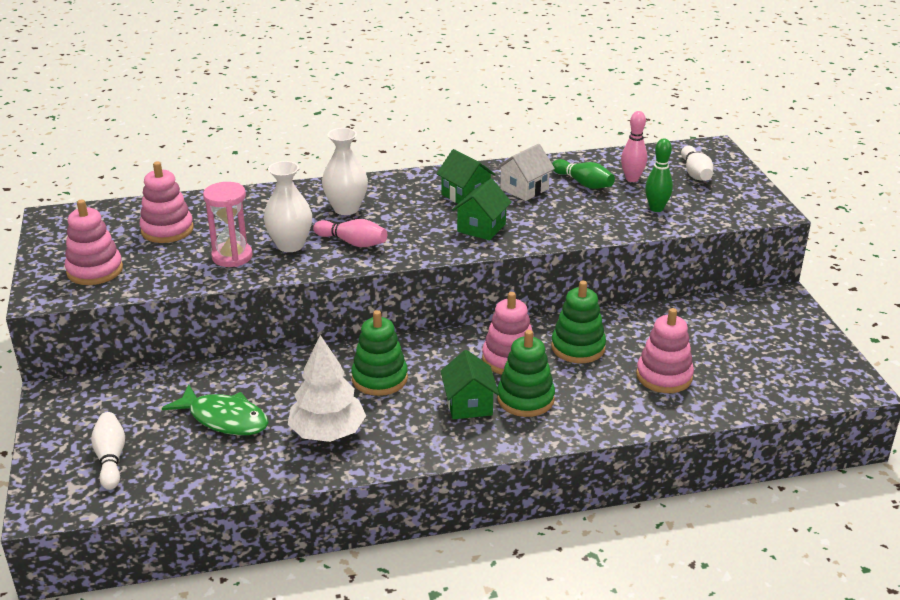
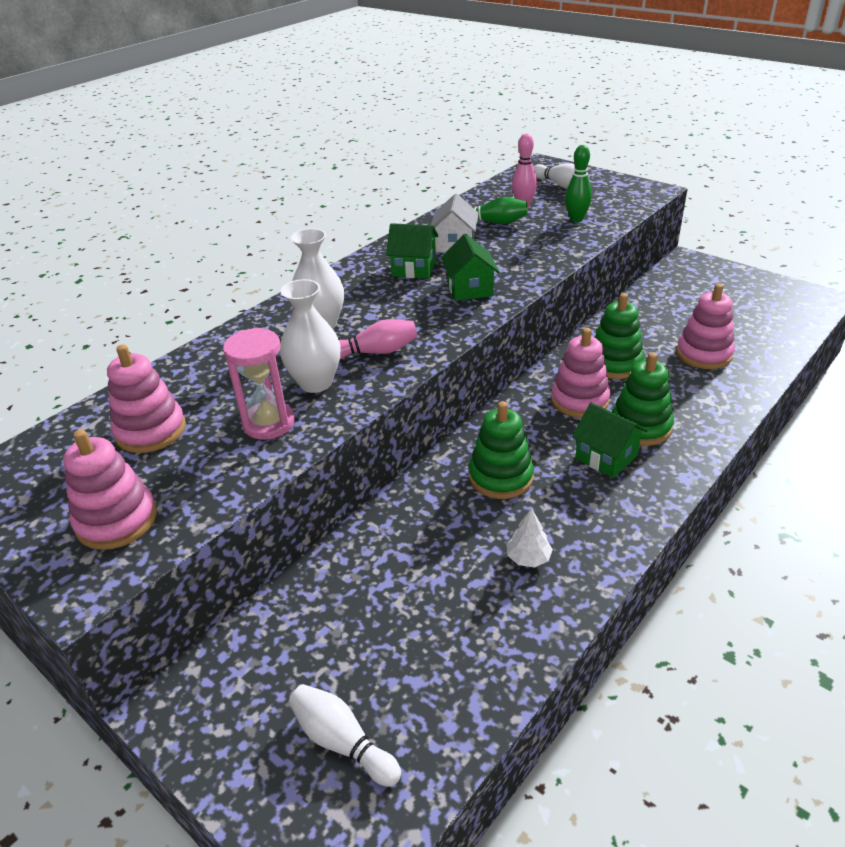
camera: 35 degrees left, 5 degrees up
(224, 419) = (409, 608): green fish -> none
(327, 432) = (528, 558): white tree -> white tree, size x0.49

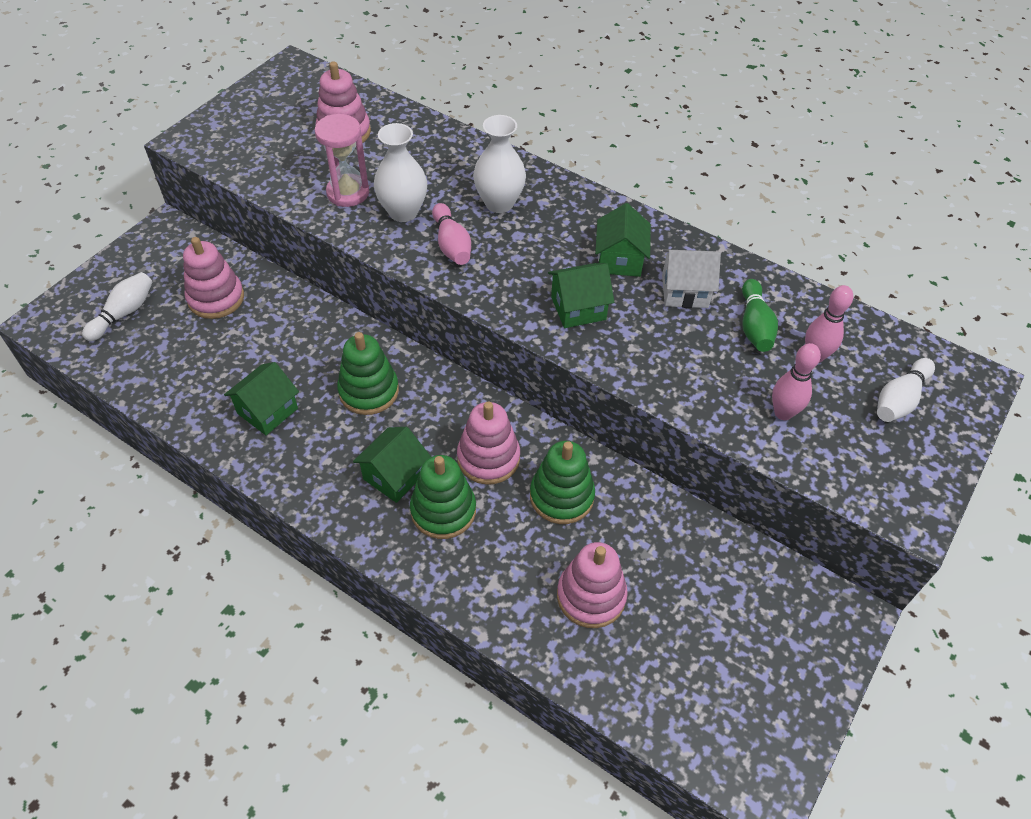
camera: 80 degrees right, 15 degrees up
(117, 520) = (247, 139): pink stacking toy -> pink stacking toy (216, 298)
(528, 558) = (267, 411): white tree -> green house
(576, 219) = (783, 413): green bowling pin -> pink bowling pin

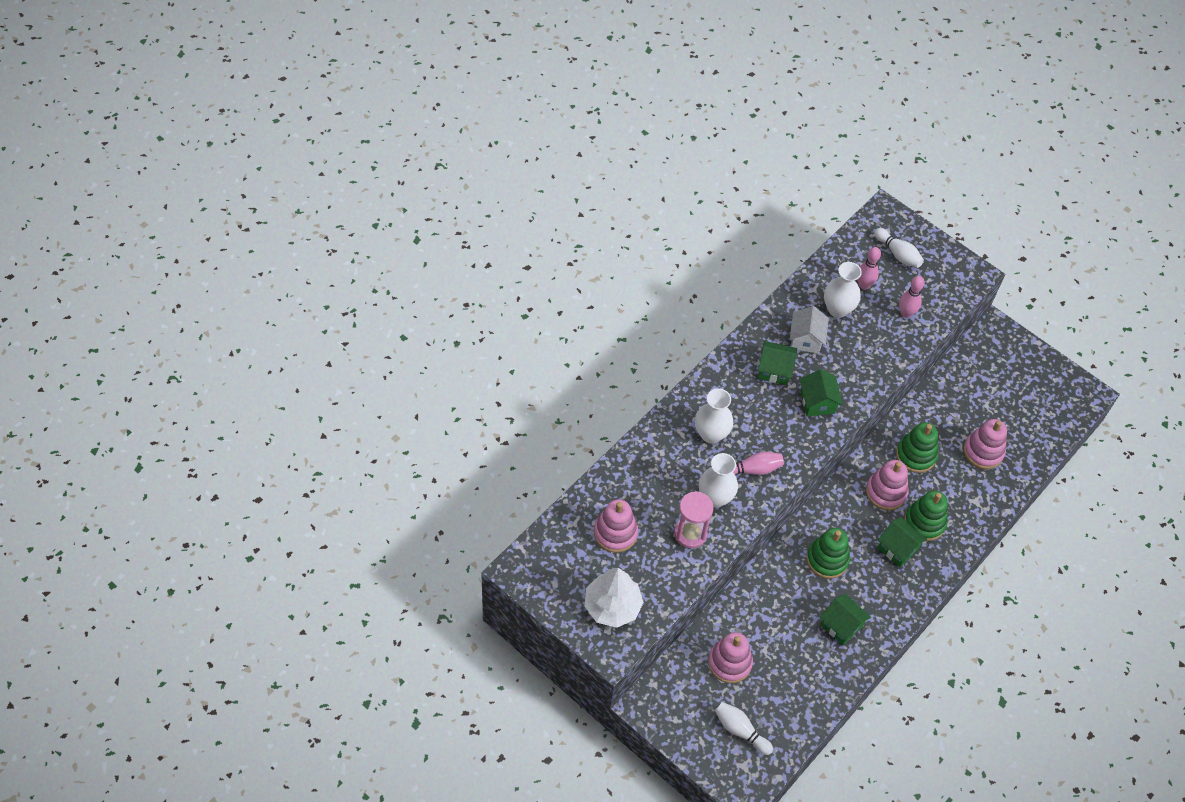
camera: 85 degrees left, 5 degrees up
(246, 136) = (612, 606): none -> white tree
(754, 326) = (837, 309): green bowling pin -> white vase

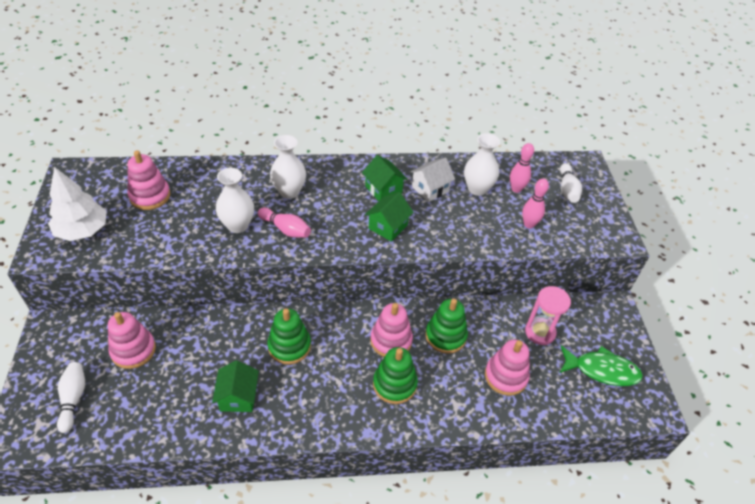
camera: 45 degrees right, 10 degrees down
(690, 533) = (191, 232): pink hourglass -> pink hourglass (540, 332)
(897, 548) = (350, 383): green house -> none
(1033, 392) = (602, 370): none -> green fish

